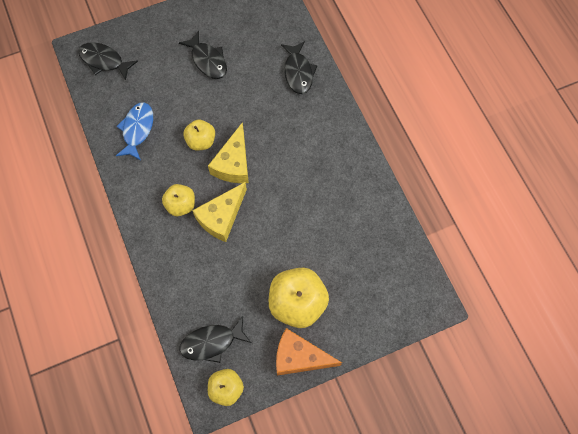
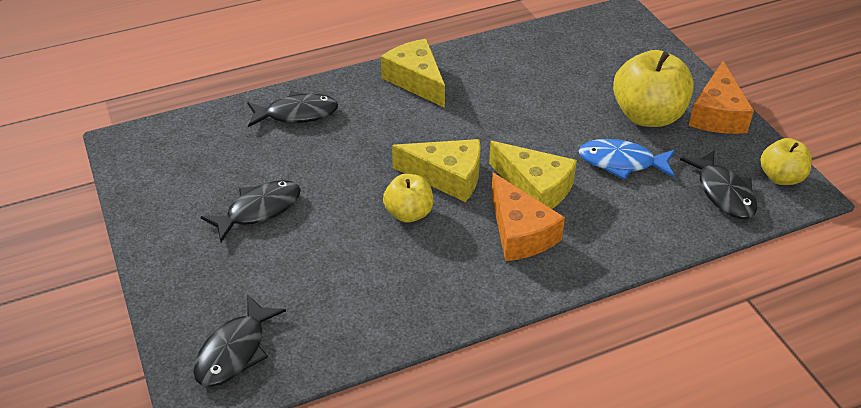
camera: 90 degrees left, 25 degrees down
(137, 130) = (384, 293): blue fish -> blue fish (621, 162)
(181, 205) = (520, 232): yellow apple -> orange cheese
(336, 144) = (416, 80): none -> yellow cheese

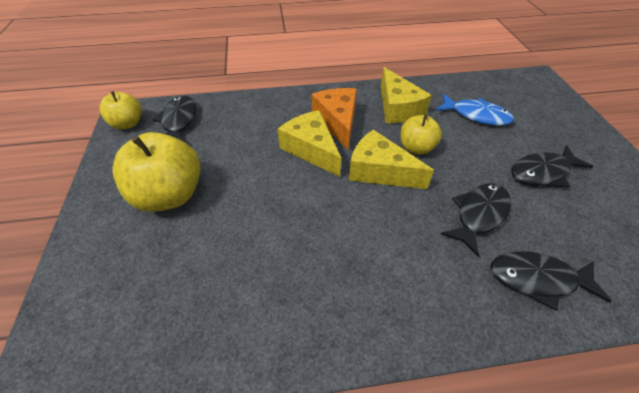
camera: 165 degrees left, 5 degrees up
(235, 351) = (526, 92): black fish -> black fish (479, 215)
(416, 80) = (389, 304): yellow cheese -> yellow cheese (397, 108)
(621, 162) = (230, 156): blue fish -> blue fish (476, 115)
(717, 114) = (108, 184): orange cheese -> none

